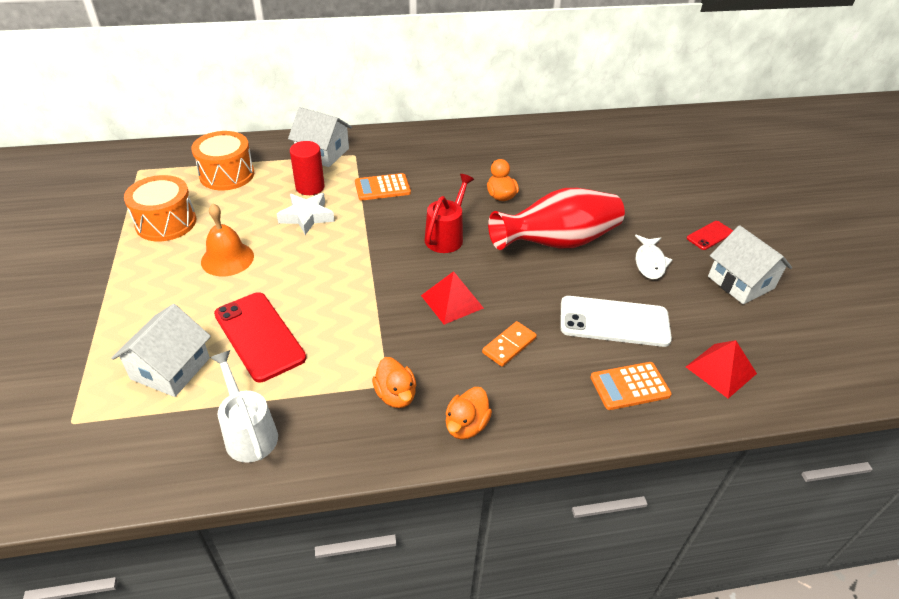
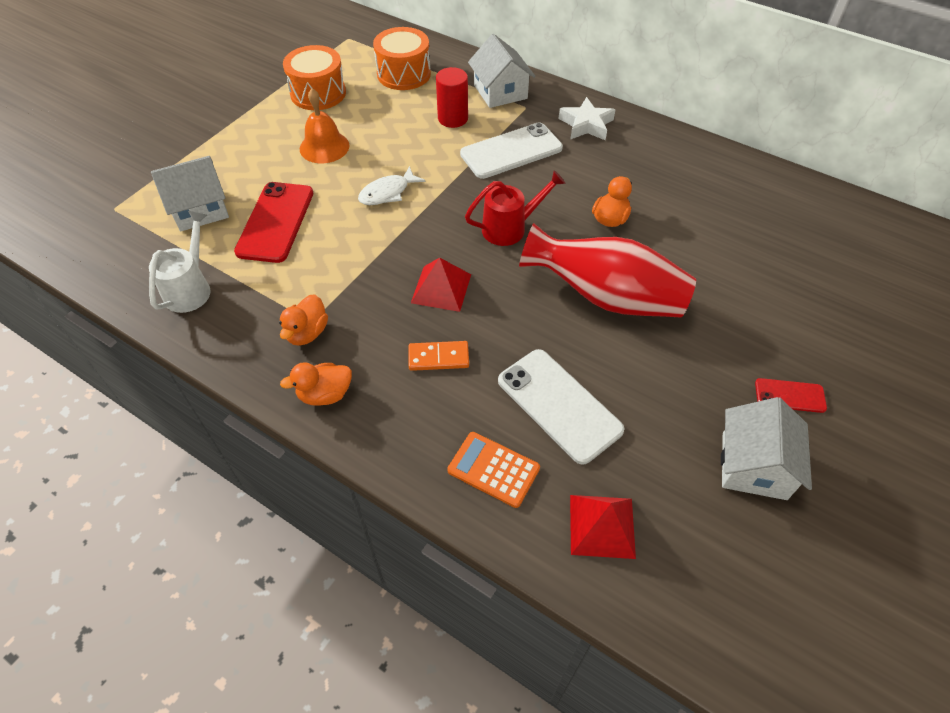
camera: 45 degrees right, 10 degrees up
(307, 217) = (419, 144): white star -> white star (586, 125)
(382, 188) = (511, 151): orange calculator -> white phone
(649, 262) = (676, 377): white fish -> white fish (387, 193)

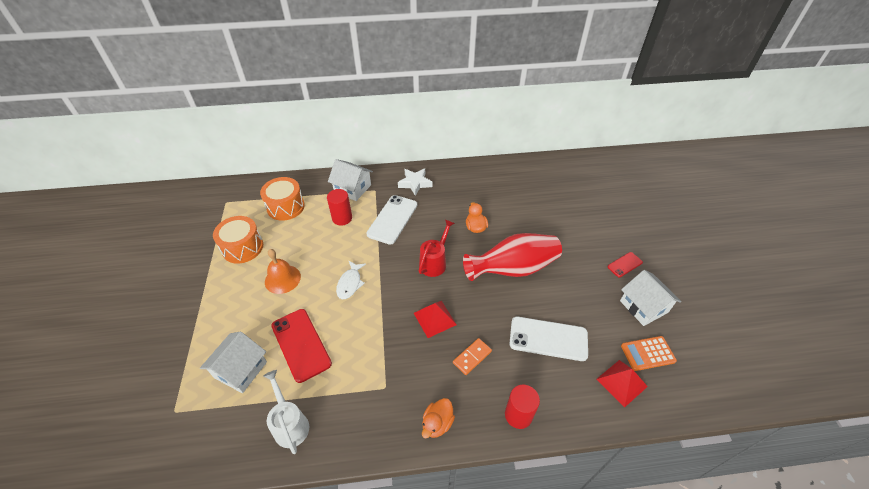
camera: 40 degrees left, 5 degrees down
(307, 333) = (390, 396): orange duck -> none
(423, 456) = (518, 415): none -> red cylinder
(493, 469) = (554, 394): orange calculator -> orange calculator (647, 353)

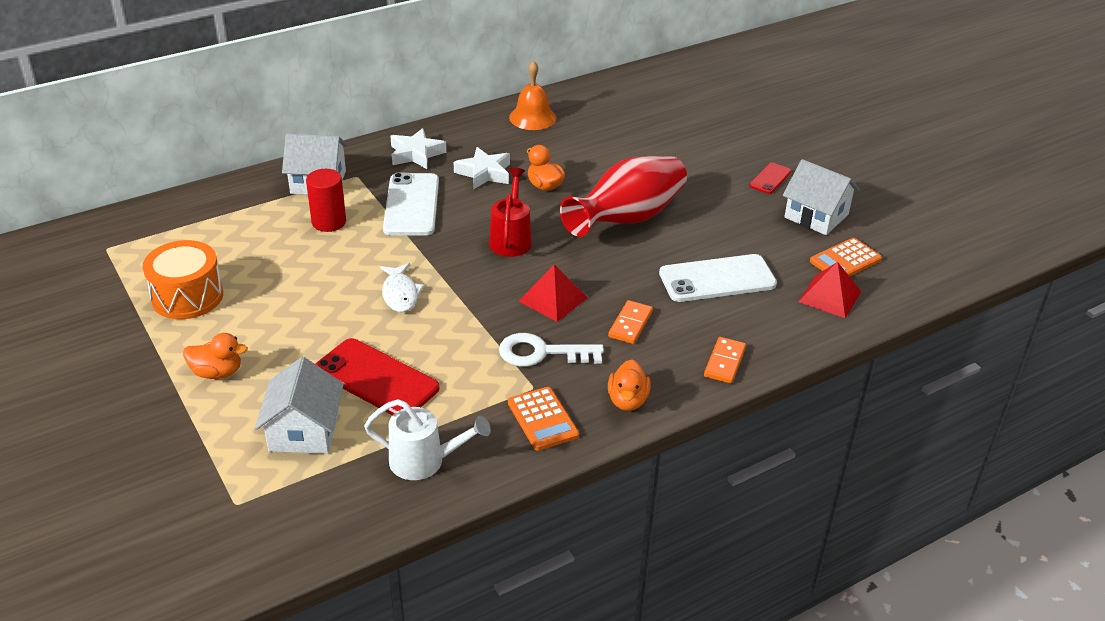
camera: 25 degrees left, 10 degrees down
(224, 307) = (217, 372): none -> orange duck
(282, 279) = (287, 316): orange bell -> orange bell (532, 117)
(285, 207) = (221, 230): orange drum -> none
(290, 423) = (425, 462): white watering can -> white watering can turned 150 degrees clockwise
(376, 417) = (542, 419): none -> orange calculator
(405, 360) = (541, 353): none -> white key
(445, 208) = (484, 173): none -> white star
(518, 415) = (724, 362): red cylinder -> orange domino

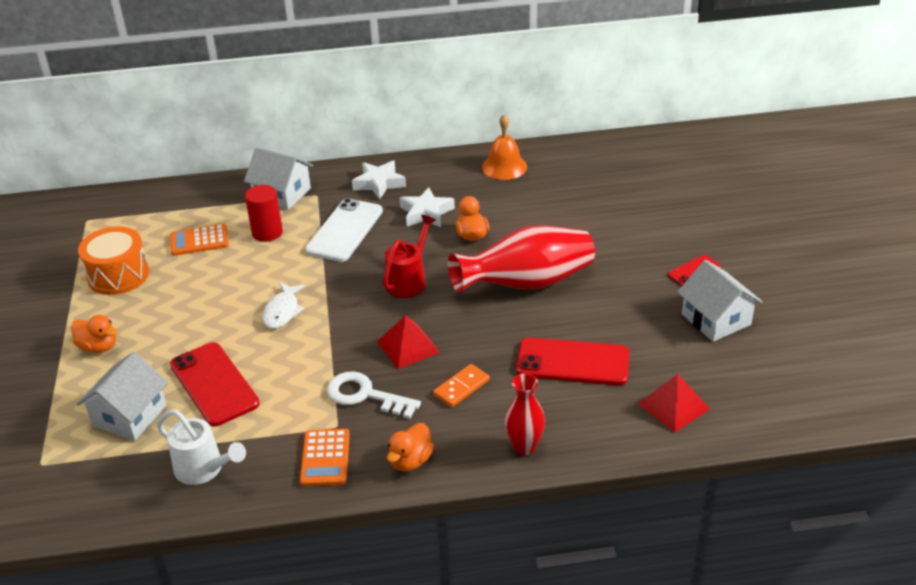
camera: 25 degrees right, 0 degrees up
(717, 279) = (572, 362): white phone -> red phone
(724, 362) = (524, 447): orange domino -> red vase
(845, 260) = (715, 372): orange calculator -> orange calculator (199, 241)

